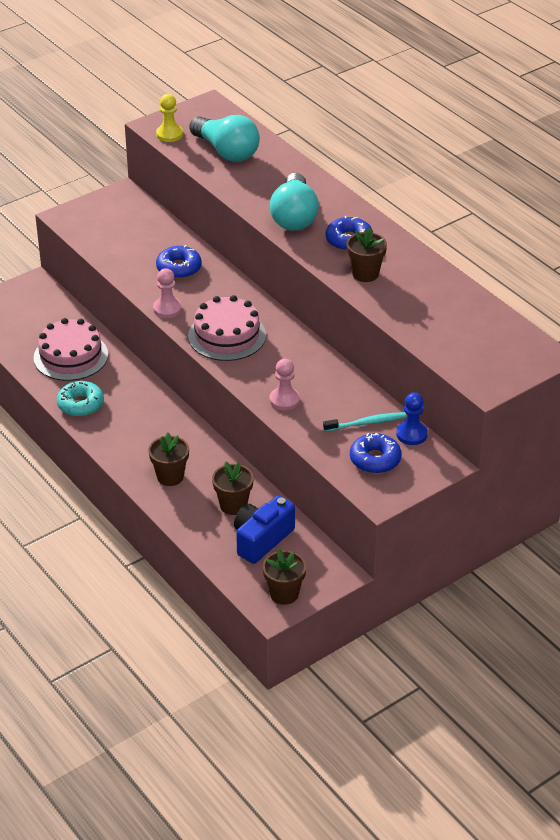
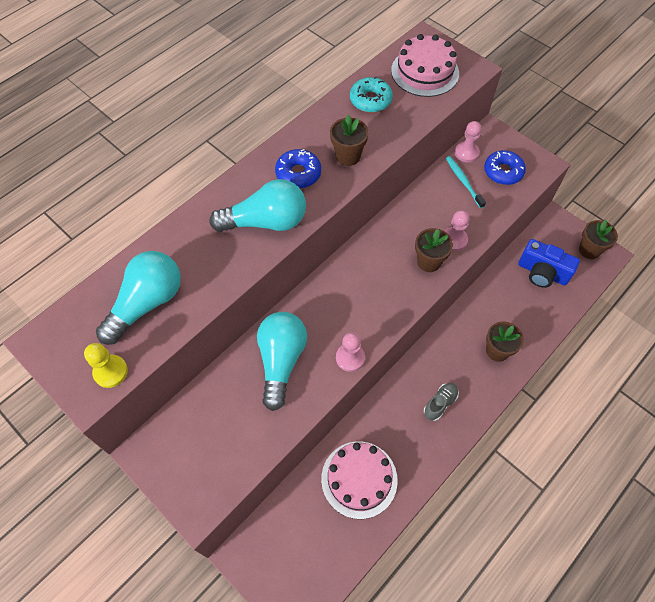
camera: 100 degrees left, 20 degrees up
(80, 404) = (427, 450): turquoise donut -> turquoise donut (370, 100)
(125, 421) = (440, 403): none -> grey shoe
(179, 268) = (281, 361): blue donut -> turquoise light bulb
(227, 335) = (379, 298): pink cake -> pink cake (425, 72)
(233, 505) = (513, 298): brown flower pot -> brown flower pot (429, 262)
(411, 434) = (466, 153): blue pawn -> pink pawn

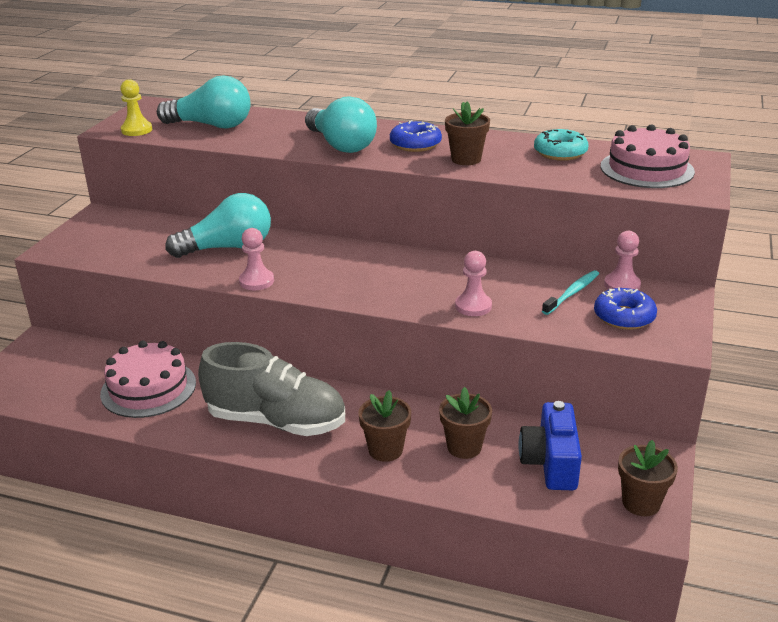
camera: 65 degrees right, 30 degrees down
(429, 262) = (424, 297): brown flower pot -> brown flower pot (464, 447)
(440, 403) = (276, 421): grey shoe -> grey shoe, size x2.32

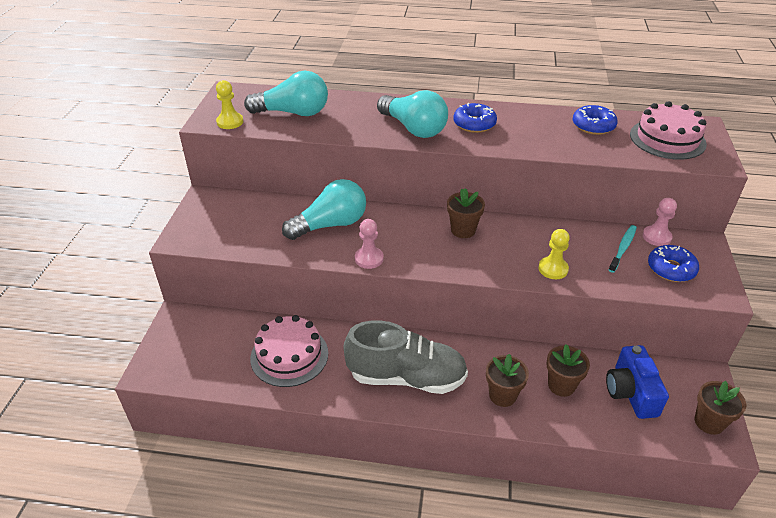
camera: 10 degrees left, 10 degrees up
(466, 159) = (522, 138): brown flower pot -> brown flower pot (463, 230)
(473, 306) = (553, 269): pink pawn -> yellow pawn
(560, 153) = (593, 126): turquoise donut -> blue donut

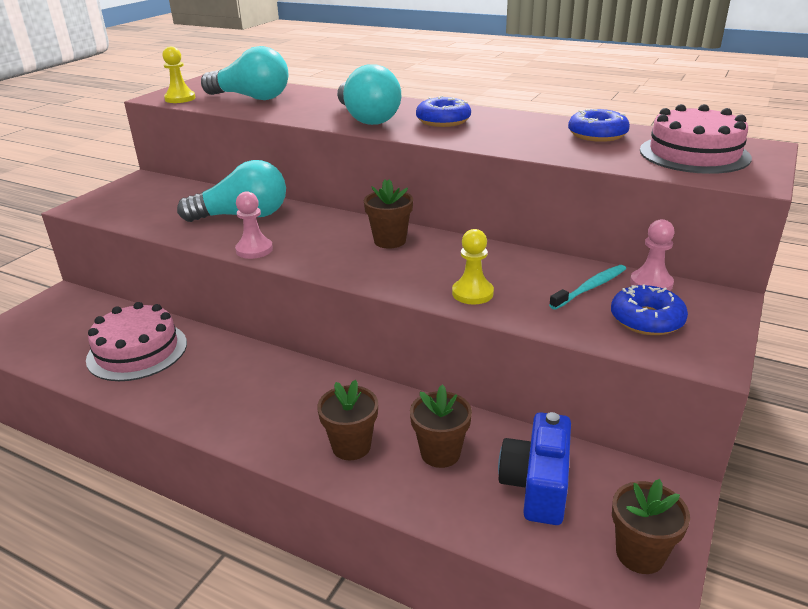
camera: 20 degrees right, 10 degrees down
(406, 377) = (247, 400): grey shoe -> none

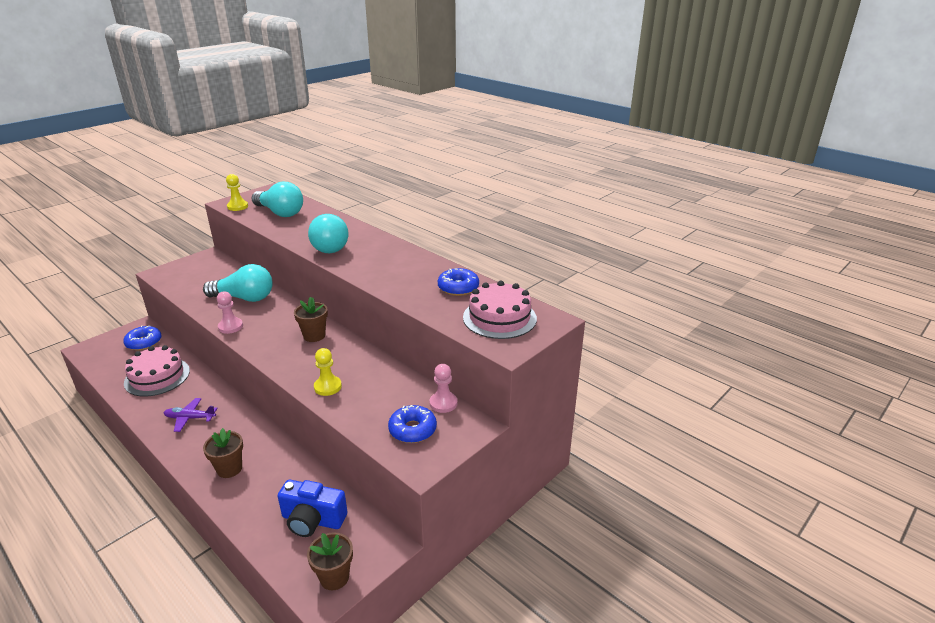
camera: 15 degrees right, 0 degrees up
(233, 393) = (190, 418): none -> purple plane
(440, 453) = (275, 486): brown flower pot -> none
(443, 121) = (375, 256): blue donut -> blue donut (144, 342)
(537, 485) = (312, 520): blue camera -> blue camera turned 105 degrees counterclockwise
(590, 287) = (402, 398): turquoise toothbrush -> none

